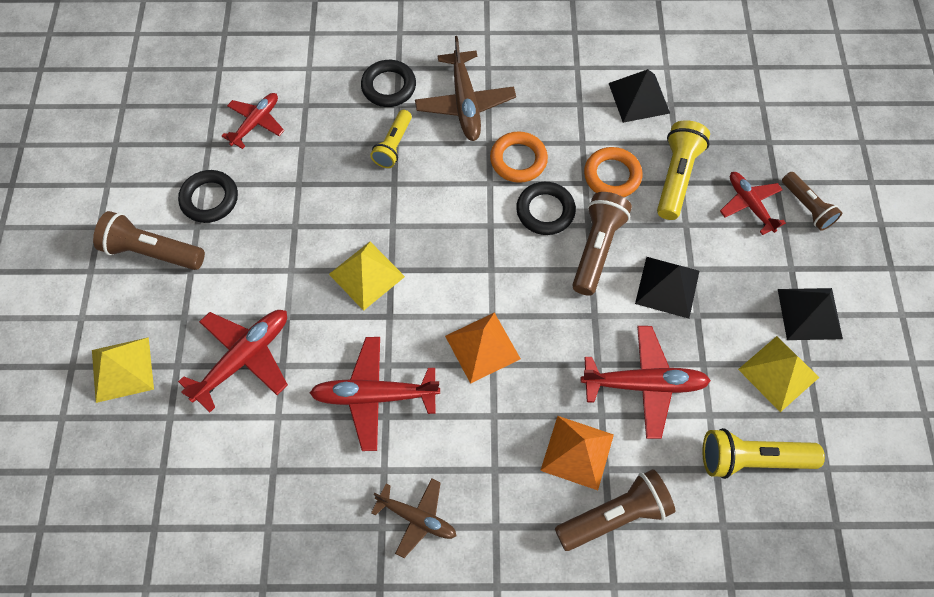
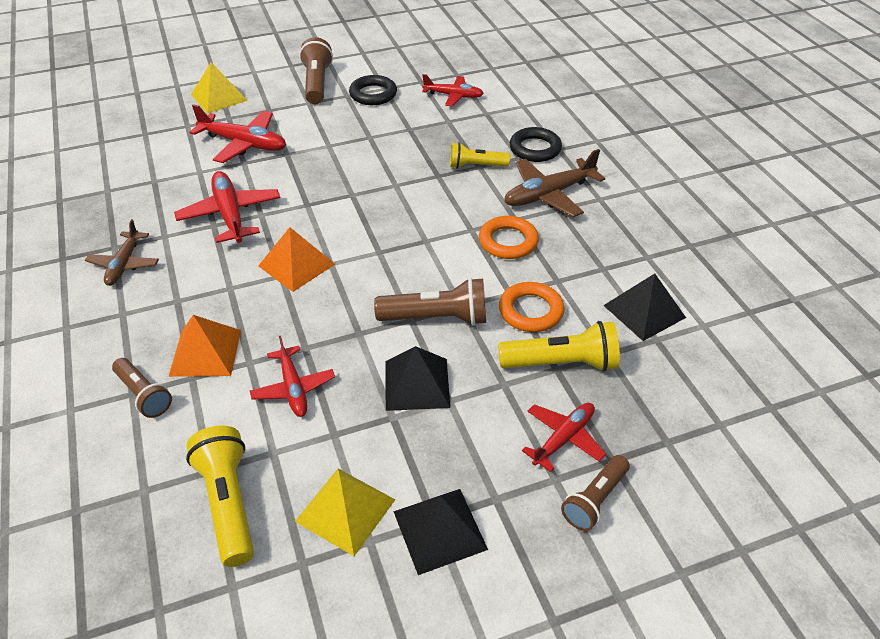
camera: 70 degrees right, 20 degrees down
(366, 275) = (341, 183): yellow pyramid -> none
(545, 211) = (461, 272): black ring -> none
(615, 515) = (144, 395): brown flashlight -> brown flashlight, size x0.66
(644, 384) = (293, 388): red plane -> red plane, size x0.66

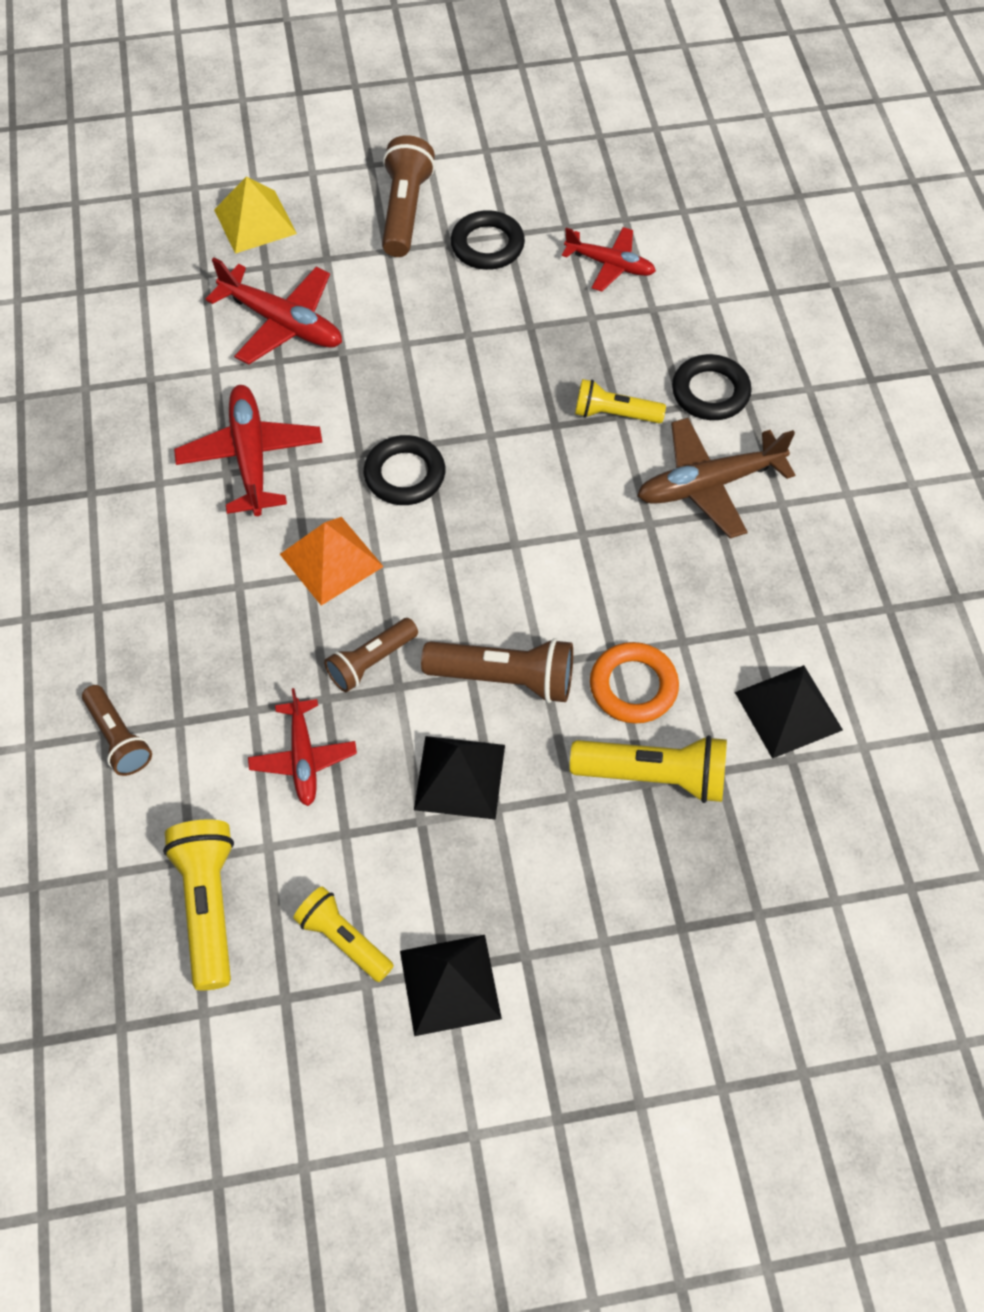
camera: 10 degrees right, 15 degrees up
(124, 264) = (103, 525): brown plane -> none
(205, 352) = (199, 686): orange pyramid -> none
(341, 212) = (405, 475): none -> black ring
(345, 510) = (343, 939): yellow pyramid -> yellow flashlight
(508, 241) = (629, 563): orange ring -> none
(563, 438) = (628, 887): red plane -> none
(594, 500) = (644, 978): brown flashlight -> brown flashlight (371, 662)

